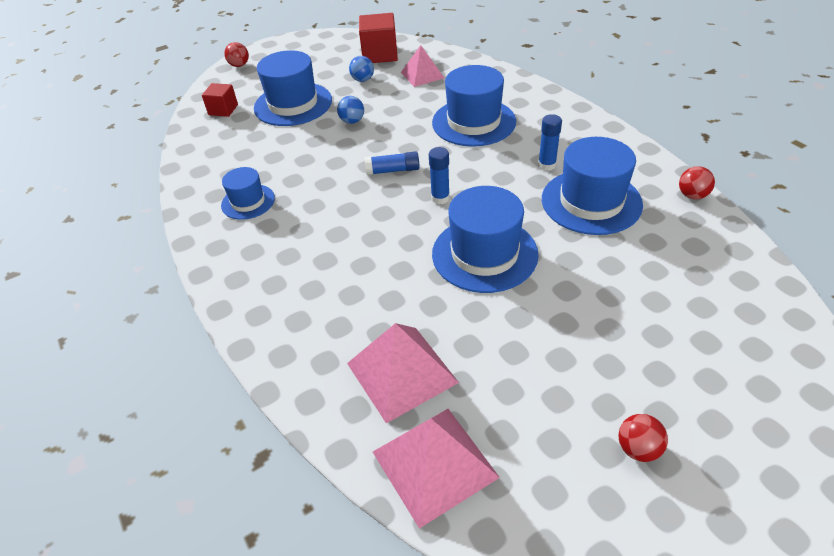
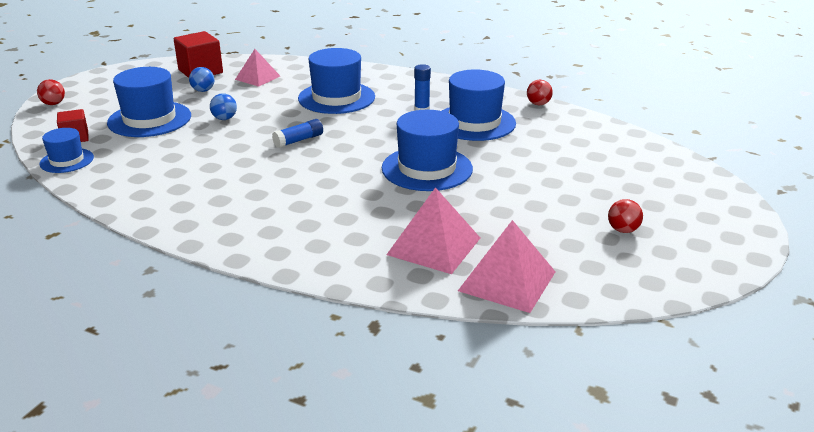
camera: 35 degrees left, 15 degrees down
(248, 202) = (182, 190): blue hat -> blue hat (67, 160)
(440, 198) = (358, 147): blue glue stick -> none

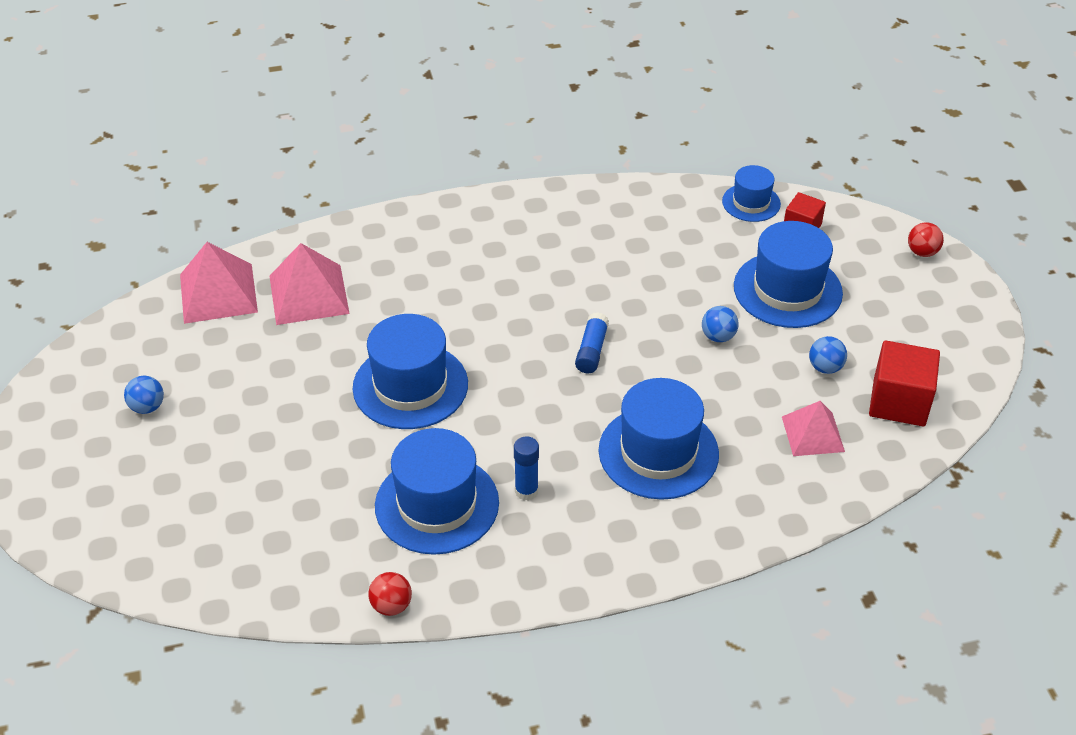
camera: 140 degrees right, 15 degrees up
(623, 230) = (147, 407): red ball -> blue ball

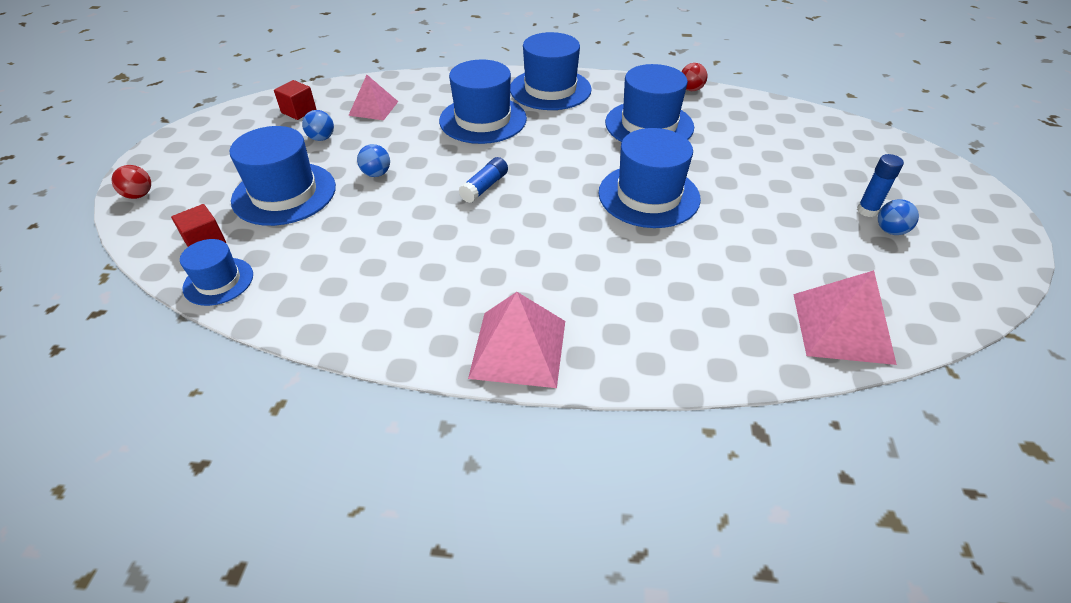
camera: 160 degrees left, 0 degrees up
(308, 294) = (736, 300): pink pyramid -> pink pyramid (518, 348)
(526, 491) = (584, 119): blue glue stick -> blue glue stick (867, 210)
(602, 543) = (550, 89): none -> blue hat
(899, 402) = (299, 111): red cube -> red cube, size x0.61

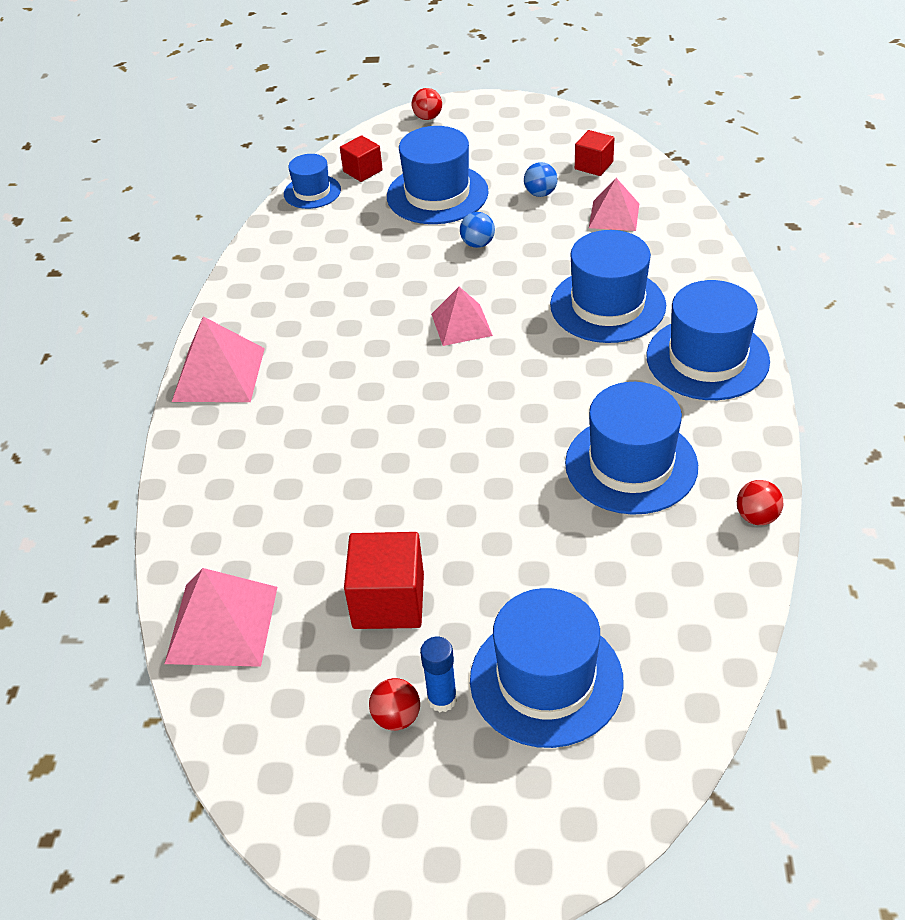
camera: 90 degrees right, 0 degrees up
(484, 187) = (461, 324): blue glue stick -> pink pyramid
(648, 196) = (457, 463): blue hat -> blue hat (546, 680)
(791, 233) = (388, 601): none -> red cube
(890, 231) = (397, 717): blue ball -> red ball

